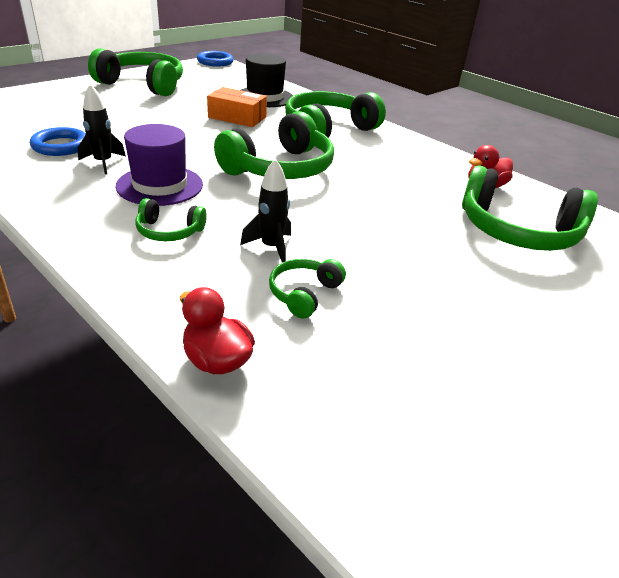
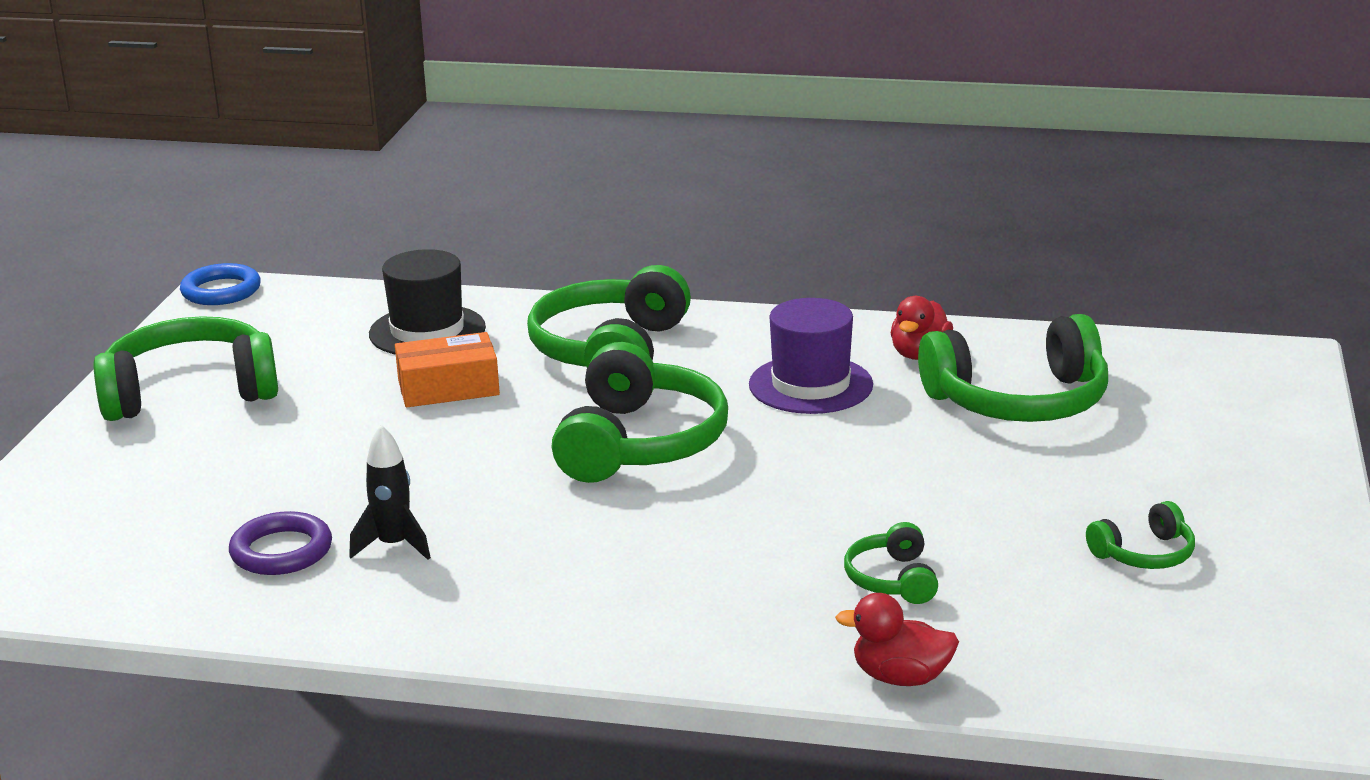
camera: 30 degrees left, 10 degrees down
(61, 146) = (281, 551): blue ring -> purple ring
(160, 185) = (528, 539): purple hat -> purple hat (810, 385)
(169, 231) = (643, 588): green headphones -> green headphones (1144, 554)
(271, 247) = (787, 549): black rocket -> none

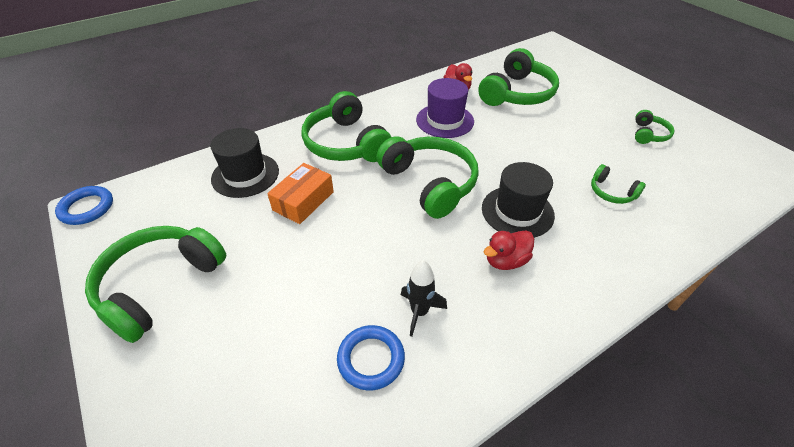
camera: 45 degrees left, 20 degrees up
(281, 551) = (371, 359): purple ring -> blue ring
(698, 527) = (517, 211): none -> black hat
(900, 677) = (689, 236): red duck -> red duck (505, 261)

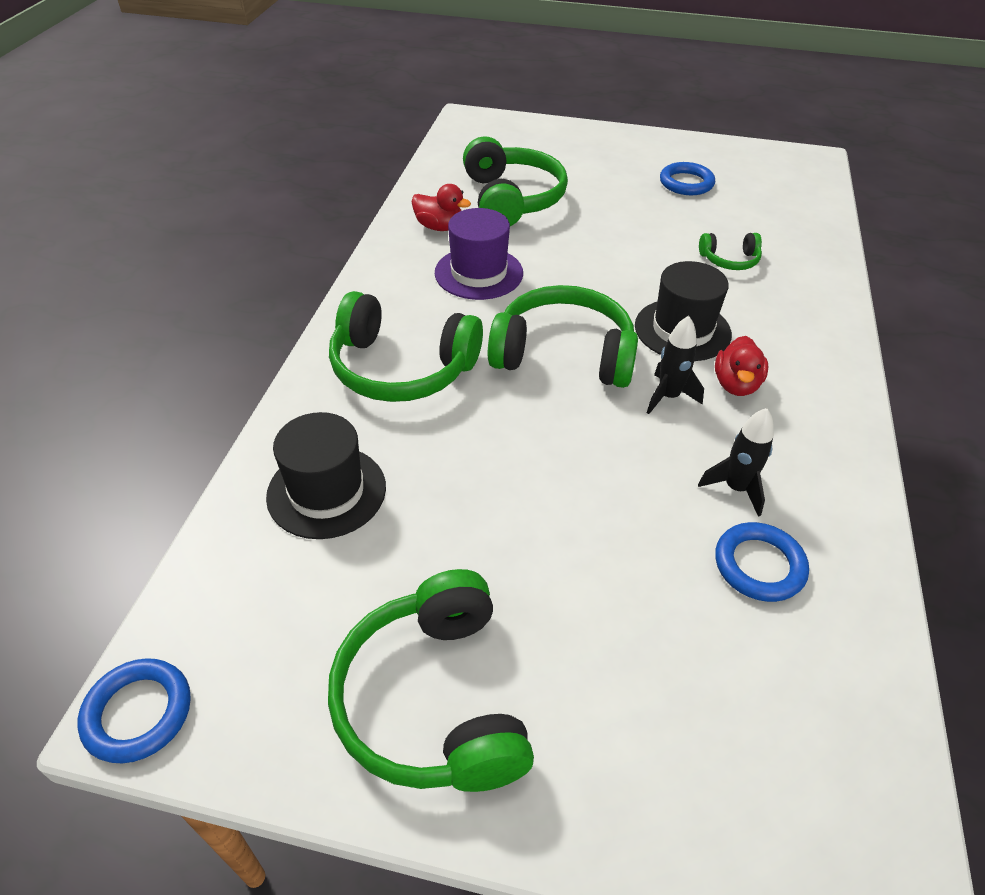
camera: 45 degrees left, 0 degrees up
(303, 201) = (455, 469): orange box -> none
(454, 240) = (668, 397): none -> black rocket
(648, 134) = (686, 183): green headphones -> blue ring

